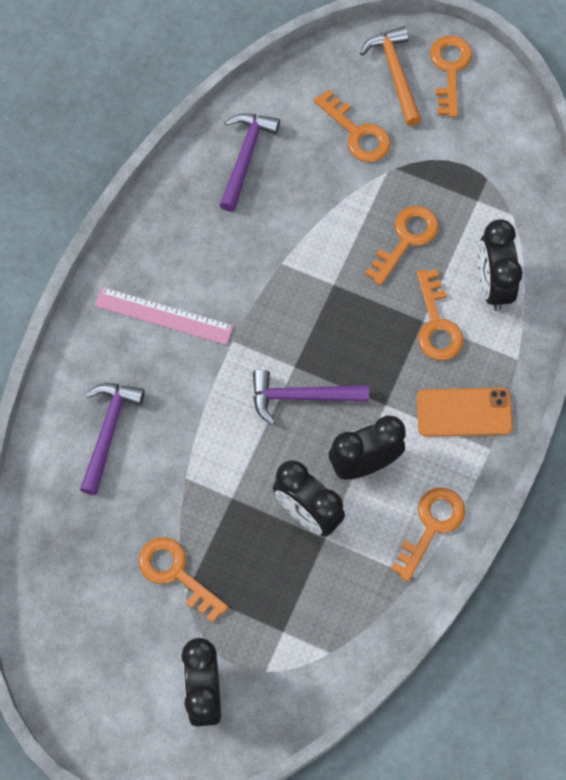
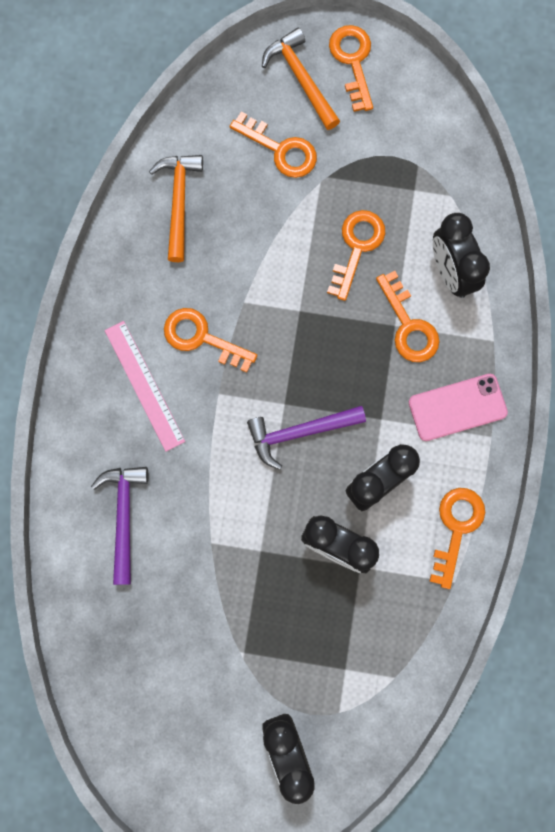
camera: 15 degrees left, 10 degrees up
(164, 316) = (144, 385): pink ruler -> pink ruler turned 60 degrees clockwise
(176, 573) = (228, 640): orange key -> orange key (202, 338)
(245, 157) = (179, 202): purple hammer -> orange hammer
(464, 412) = (457, 407): orange phone -> pink phone

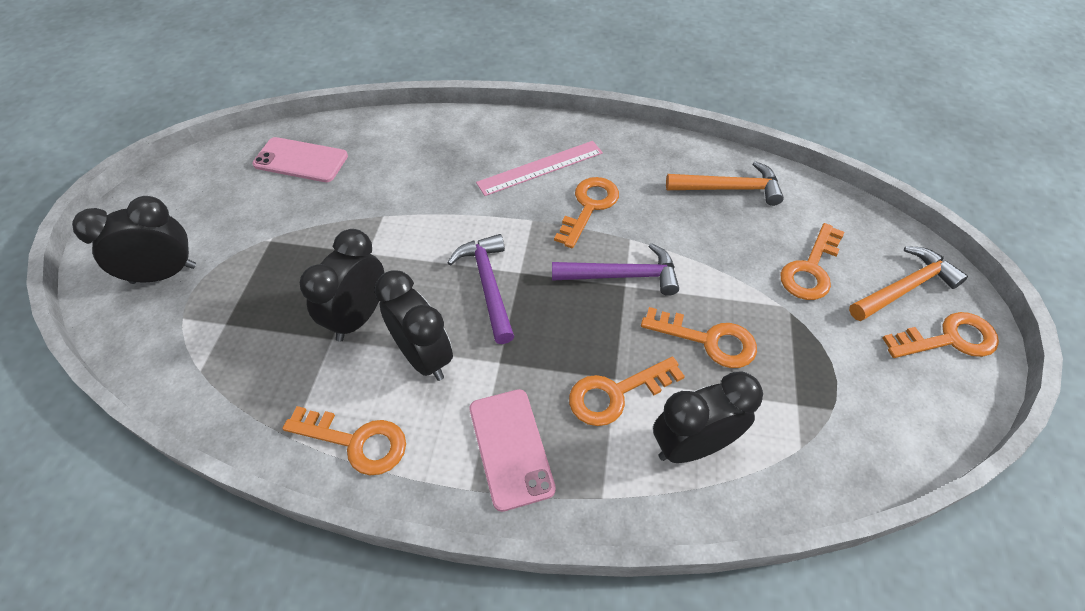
camera: 90 degrees right, 25 degrees down
(123, 516) = (418, 157): purple hammer -> purple hammer (622, 275)
(126, 647) = (301, 160): none -> pink phone

